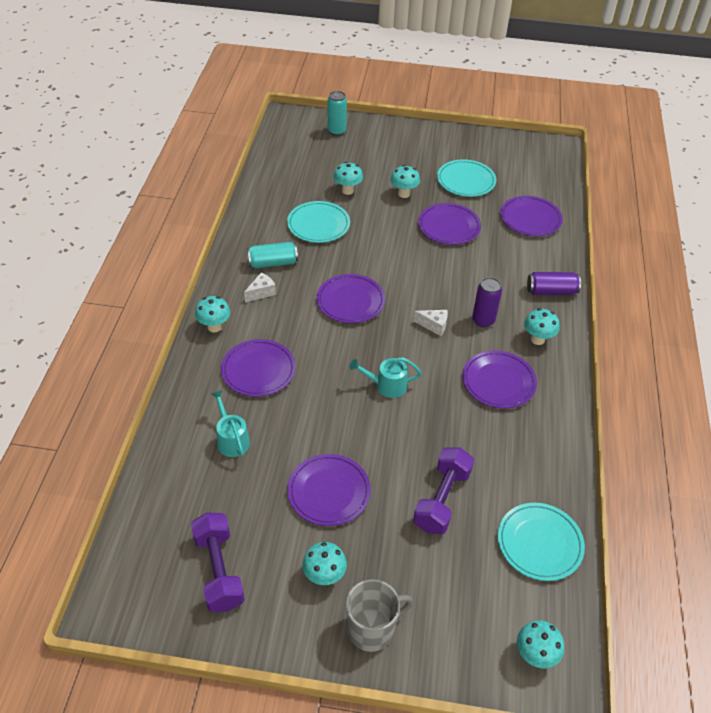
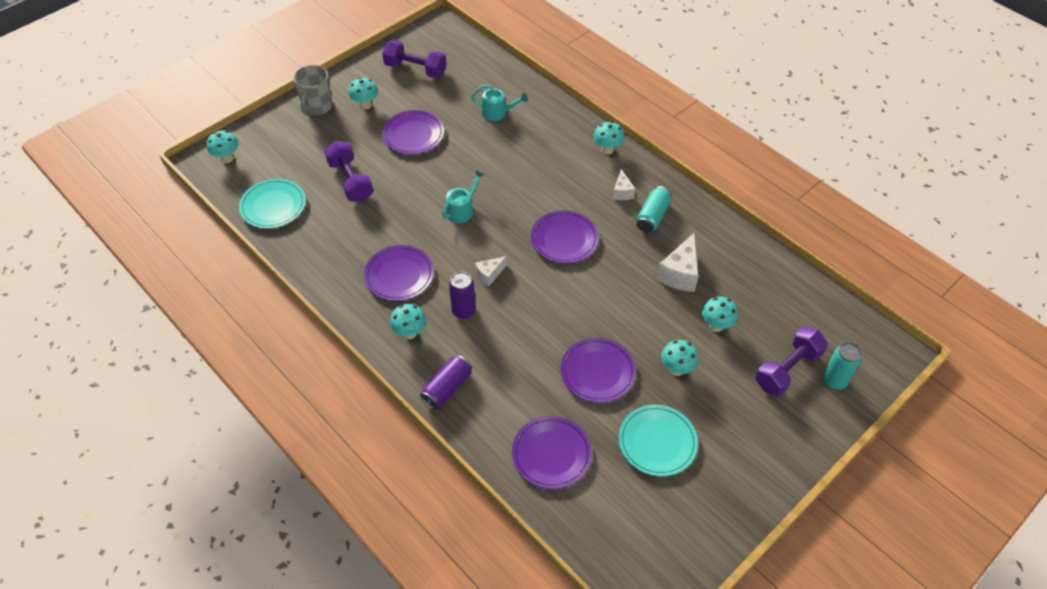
camera: 130 degrees right, 5 degrees up
(258, 370) = (543, 152): purple plate -> none
(318, 225) = (680, 273): turquoise plate -> white cheese
(349, 150) = (787, 369): none -> purple dumbbell

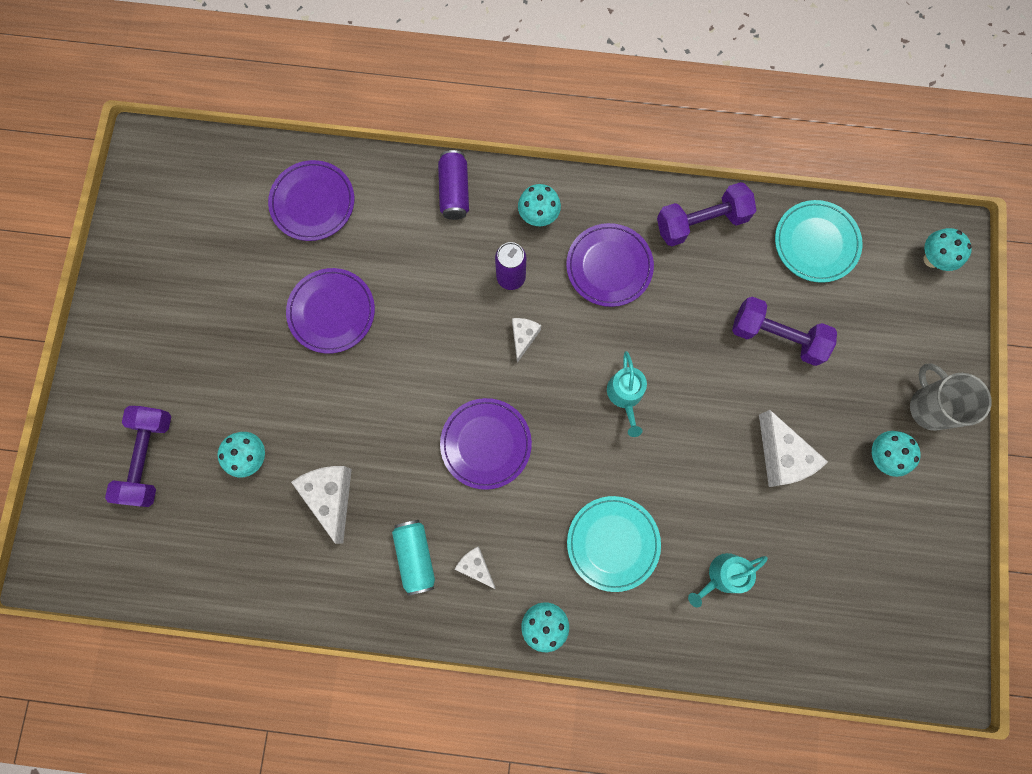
camera: 140 degrees right, 25 degrees up
(413, 135) = (781, 457): purple plate -> white cheese
(415, 69) = (890, 567): purple dumbbell -> purple dumbbell (701, 222)
(657, 442) = (228, 284): turquoise plate -> turquoise plate (613, 543)
(676, 369) = (258, 373): turquoise mushroom -> none
(834, 381) = (95, 481): turquoise can -> none

